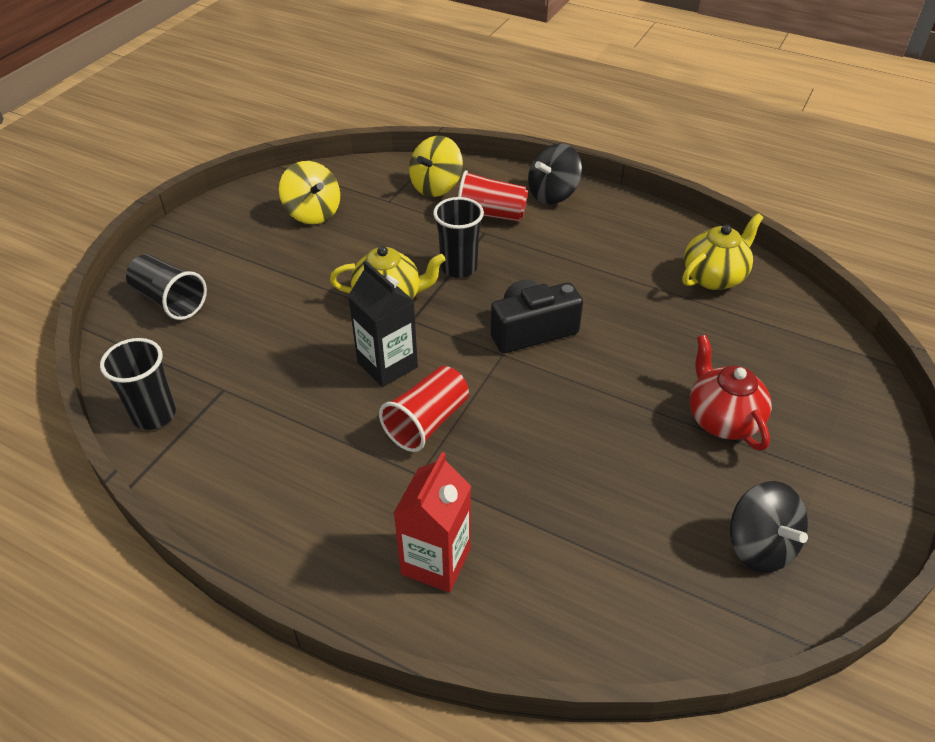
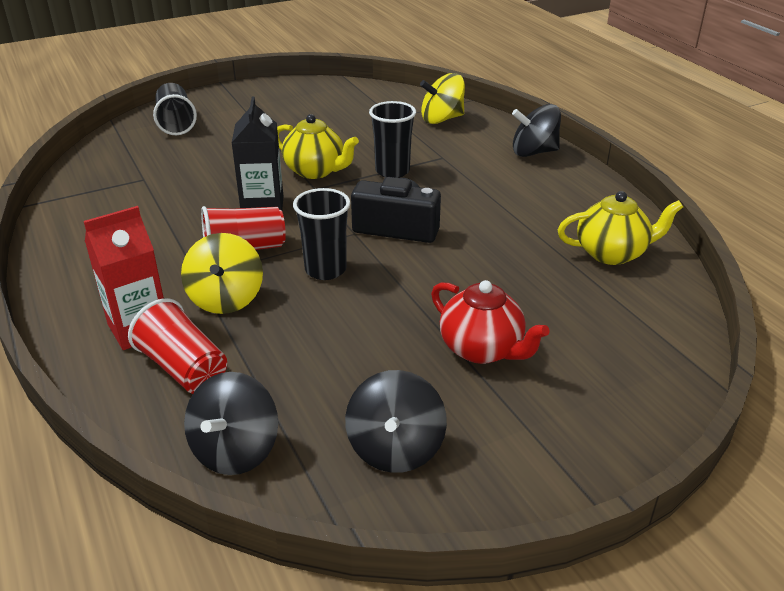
camera: 35 degrees right, 10 degrees down
(154, 415) = (87, 176): black cup -> black cup (325, 270)
(313, 213) = (330, 107): yellow spinning top -> yellow spinning top (226, 298)
(490, 214) = (462, 148): red cup -> red cup (184, 368)
(655, 625) = (235, 450): none -> black spinning top
(722, 419) = (482, 349): red teapot -> red teapot turned 120 degrees clockwise

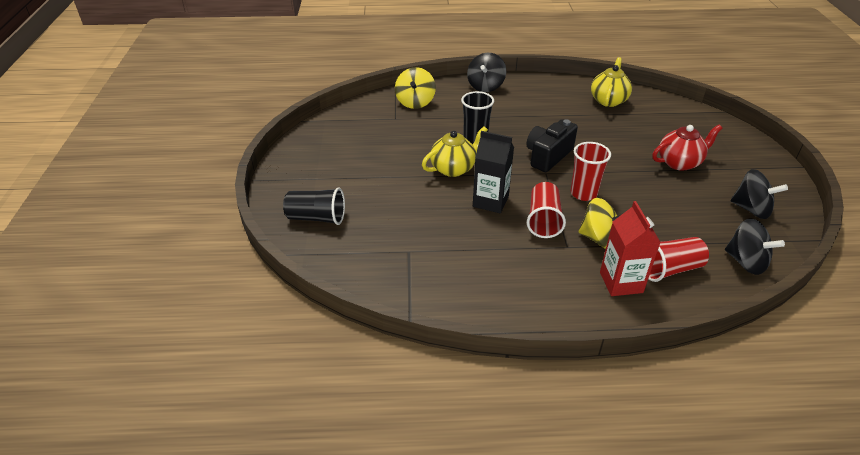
camera: 65 degrees left, 5 degrees up
(325, 270) = (583, 193): black cup -> red cup

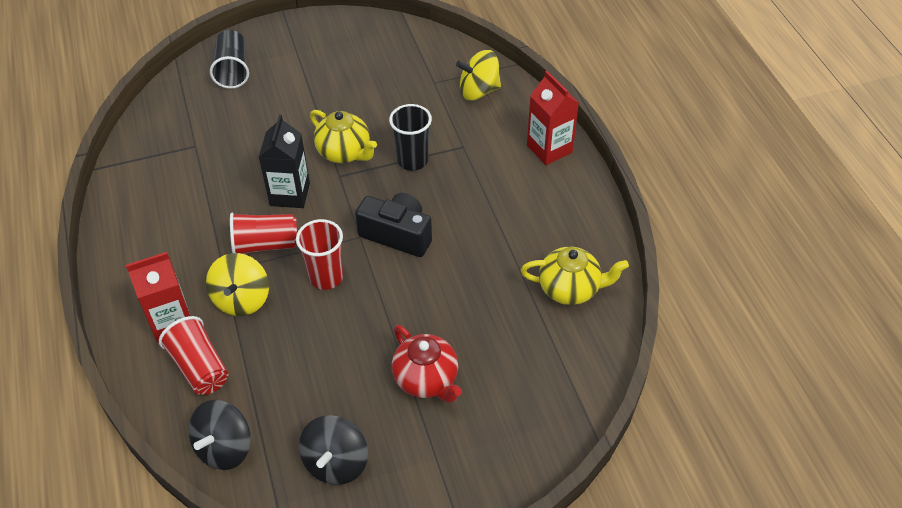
camera: 75 degrees right, 10 degrees up
(485, 86) = (549, 149): black spinning top -> red carton

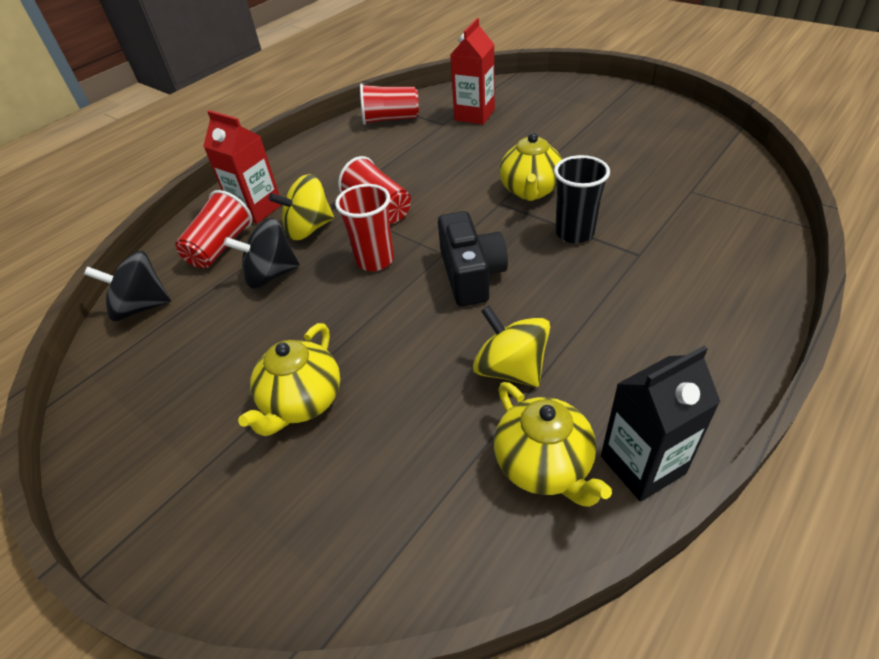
camera: 60 degrees right, 5 degrees down
(141, 173) = (390, 119): none -> red cup
(233, 70) = (541, 96): black cup -> none
(290, 194) = (447, 190): black carton -> black carton (642, 465)
(336, 463) = (156, 390): black spinning top -> black spinning top (271, 275)
(427, 379) = (302, 402): red teapot -> yellow teapot
(478, 91) = (727, 223): yellow spinning top -> yellow spinning top (510, 369)
(549, 149) = (732, 320): red carton -> red carton (474, 115)

